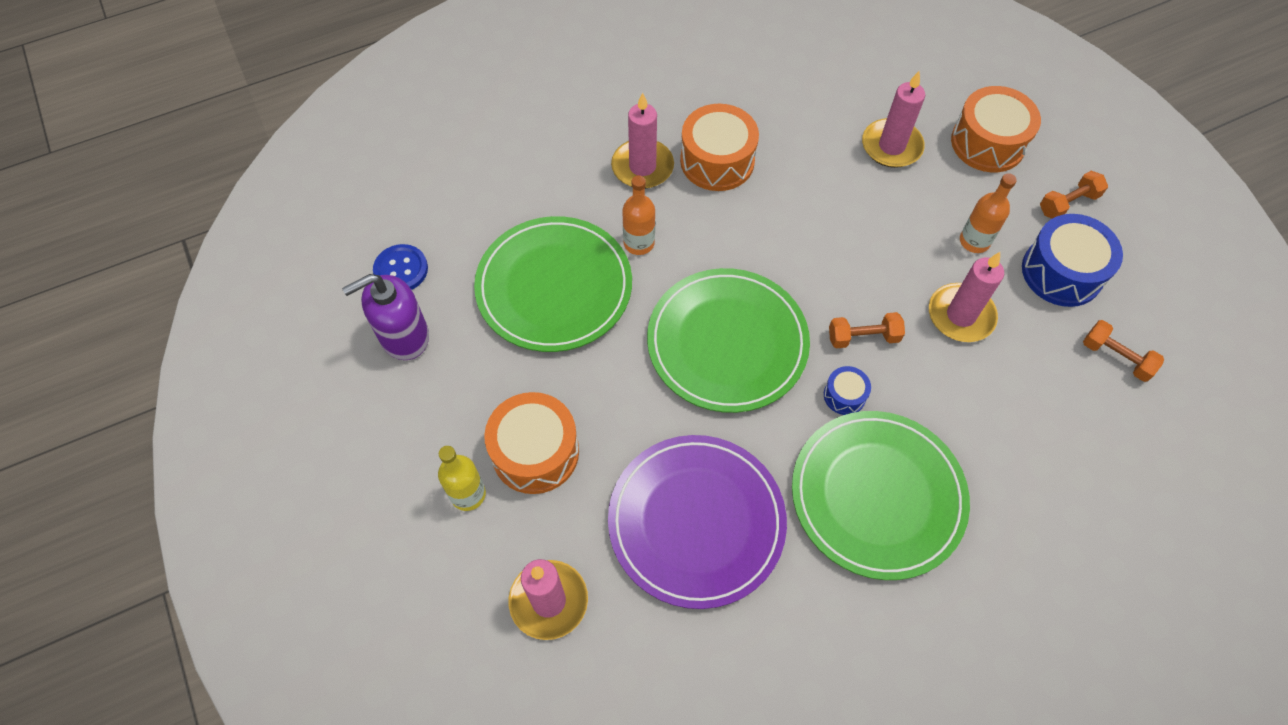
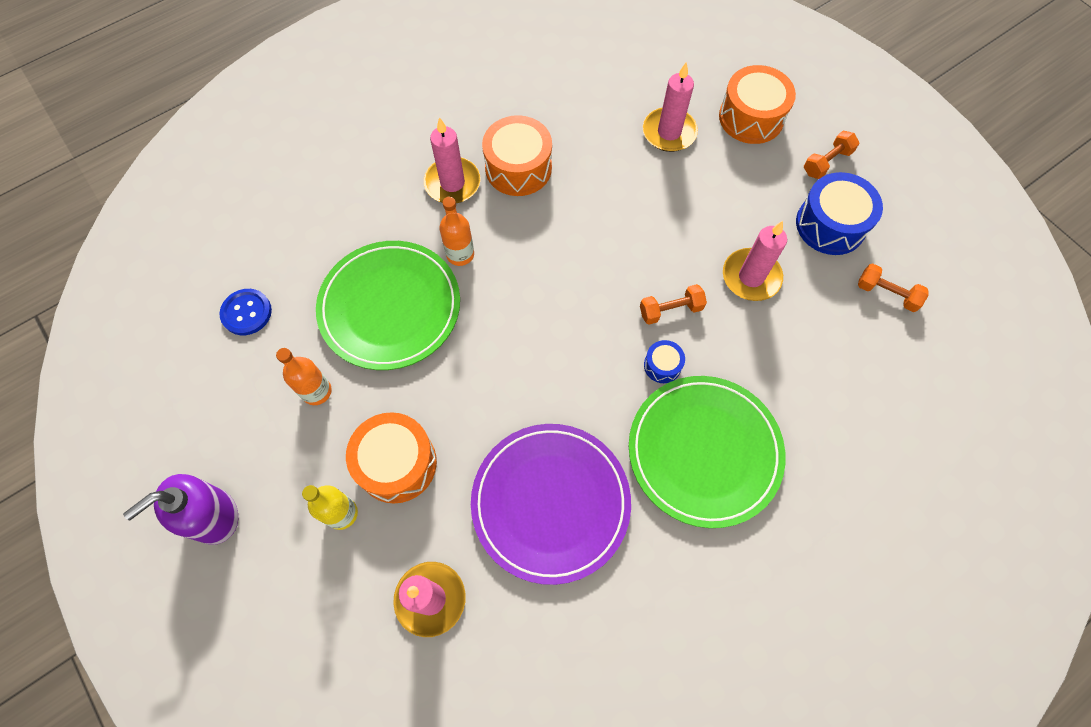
camera: 10 degrees left, 5 degrees up
(404, 336) = (259, 375): purple soap dispenser -> purple soap dispenser (213, 516)
(727, 343) = (553, 334): green plate -> none
(974, 241) = (752, 208): orange bottle -> orange bottle (316, 391)

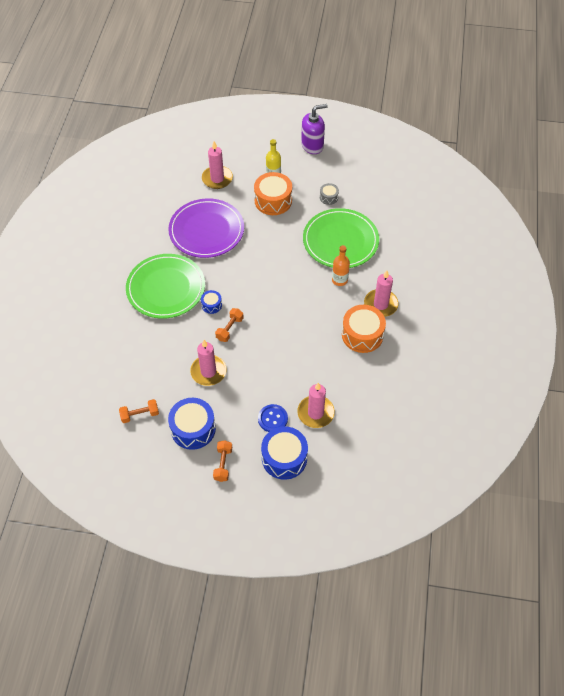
camera: 135 degrees right, 10 degrees down
(213, 516) = (312, 145): purple soap dispenser -> purple soap dispenser turned 60 degrees clockwise
(246, 313) = (388, 198): blue button -> blue button (272, 419)
(316, 391) = (328, 197): orange bottle -> grey drum
(751, 117) = (284, 458): orange drum -> blue drum

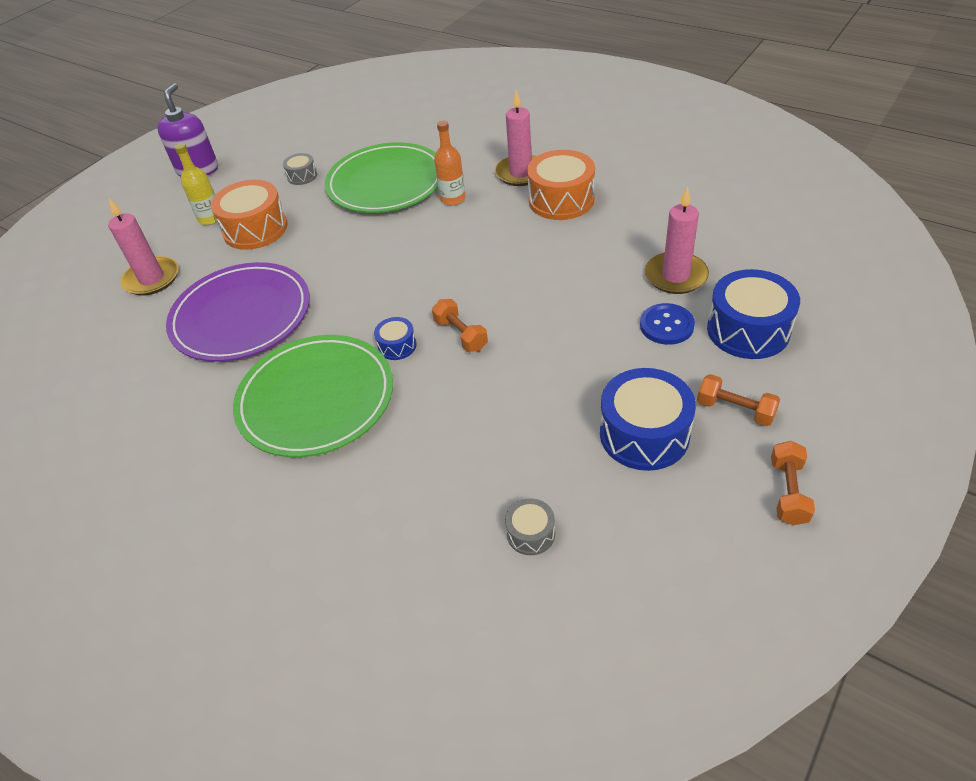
camera: 60 degrees left, 10 degrees down
(122, 401) = (530, 533): none -> grey drum
(140, 414) = (576, 510): orange dumbbell -> orange dumbbell (788, 492)
(208, 371) = (532, 383): pink candle -> none

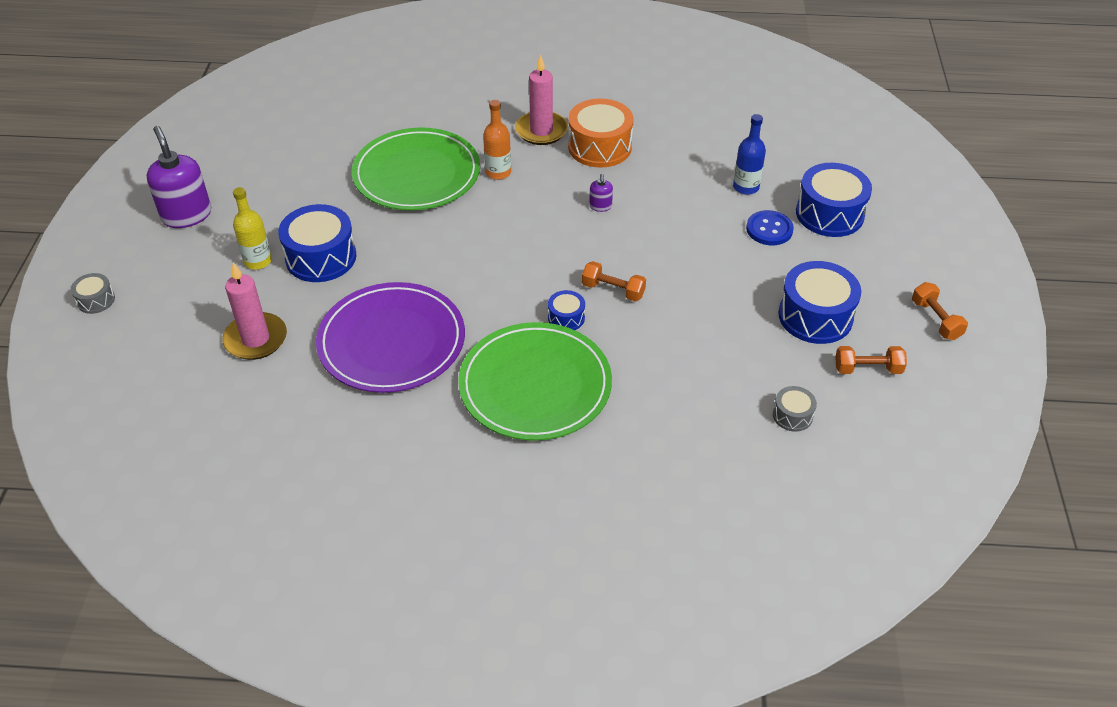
camera: 35 degrees left, 0 degrees up
(255, 229) = (321, 257): orange drum -> blue drum
(302, 176) = (318, 190): grey drum -> grey drum (96, 300)
(516, 253) = (600, 206): none -> purple soap dispenser
(675, 276) = (746, 187): pink candle -> blue bottle
(735, 410) = (863, 276): orange dumbbell -> orange dumbbell (867, 369)

